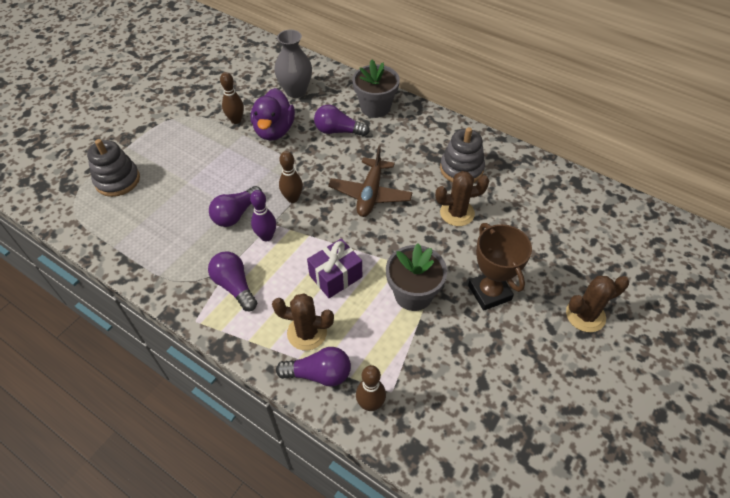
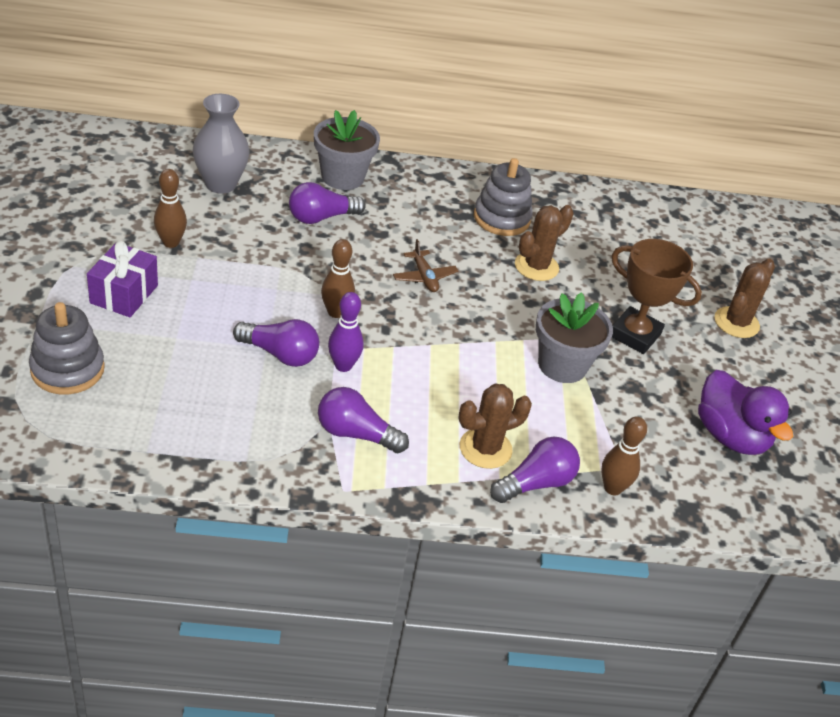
camera: 40 degrees left, 10 degrees down
(236, 214) = (280, 354): purple light bulb -> purple light bulb turned 75 degrees counterclockwise
(274, 130) = (237, 240): purple duck -> purple duck (730, 436)
(335, 276) = (464, 378): purple gift -> purple gift (124, 294)
(370, 194) = (424, 277): brown plane -> brown plane, size x0.58

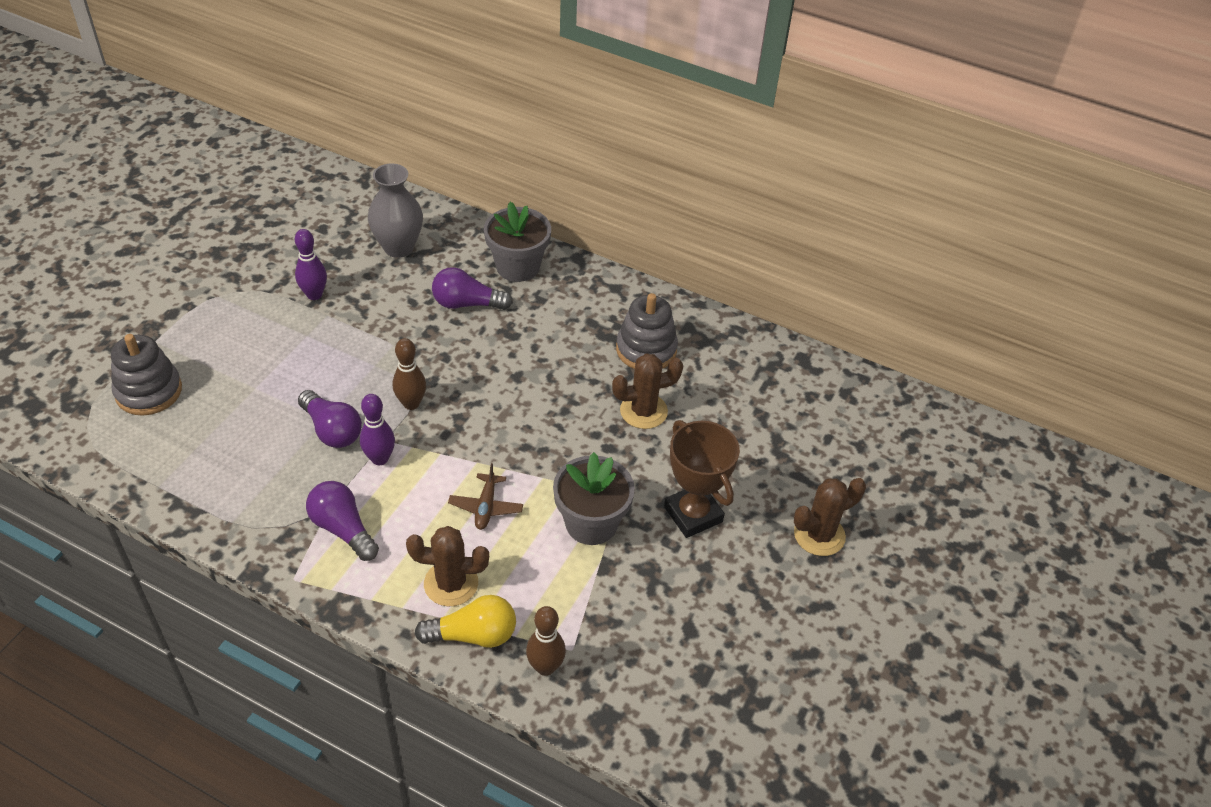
camera: 30 degrees right, 5 degrees up
(124, 294) = (241, 334): purple gift -> none
(171, 242) = (314, 295): brown bowling pin -> purple bowling pin
(424, 277) = (521, 391): brown plane -> brown plane (486, 507)
(536, 483) = (473, 635): purple light bulb -> yellow light bulb
(730, 436) = (713, 656): purple duck -> none

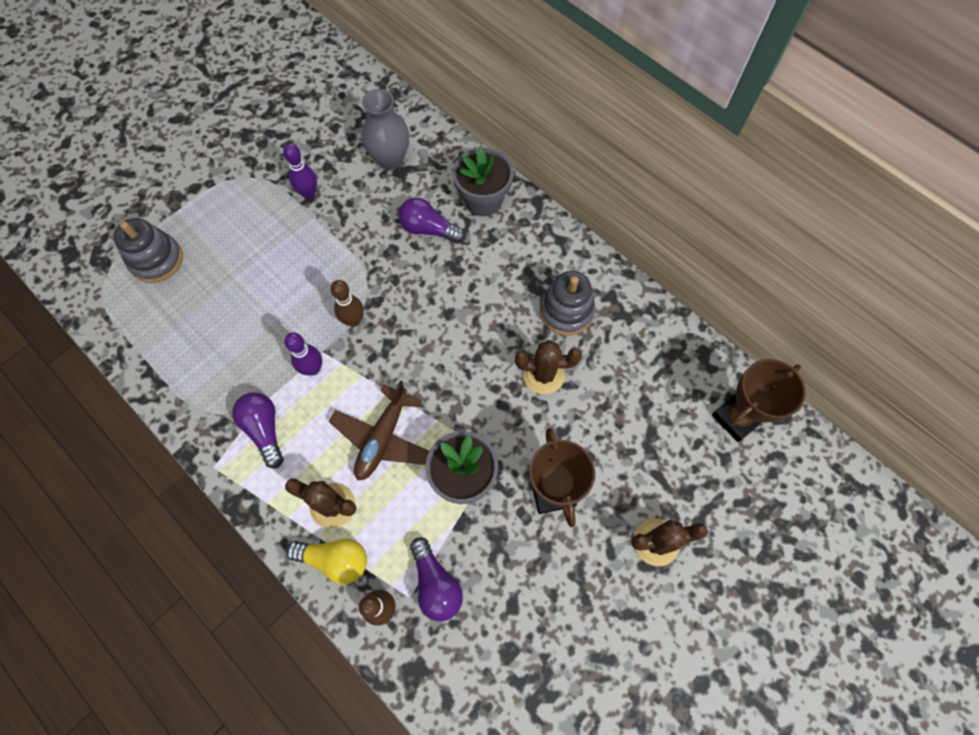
camera: 20 degrees right, 20 degrees up
(332, 430) = (284, 331): purple light bulb -> purple light bulb (436, 584)
(486, 507) = (383, 438): brown plane -> brown plane, size x1.71
(858, 407) = (736, 417): none -> brown trophy

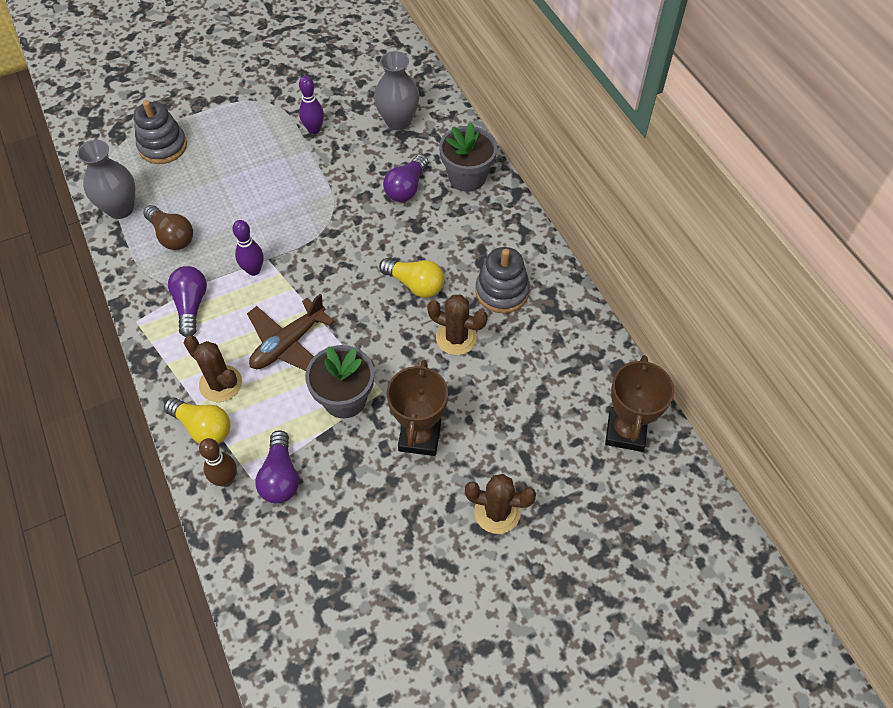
camera: 20 degrees right, 10 degrees down
(141, 345) = (120, 208): none -> grey vase
(211, 358) = (172, 236): none -> brown light bulb
(354, 320) = (306, 242): brown bowling pin -> none
(429, 229) = (406, 188): purple light bulb -> purple light bulb turned 105 degrees counterclockwise
(481, 331) = (415, 284): none -> yellow light bulb
(736, 417) = (625, 432): brown trophy -> brown trophy turned 60 degrees counterclockwise

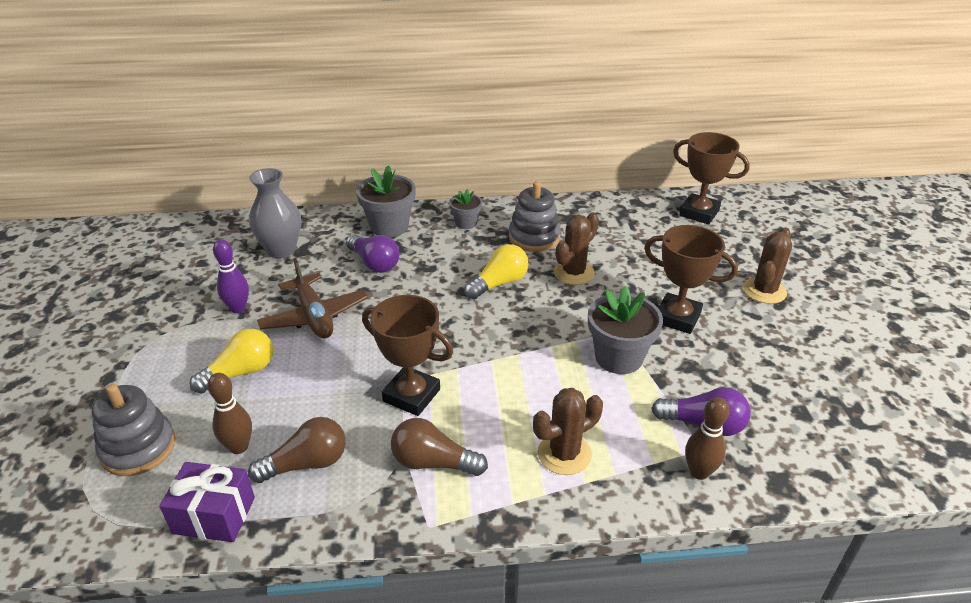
camera: 70 degrees left, 20 degrees down
(120, 208) = (214, 515): grey vase -> purple gift
(177, 195) = (239, 447): none -> brown bowling pin
(191, 305) = (433, 462): purple light bulb -> brown light bulb
(203, 427) = (622, 481): yellow light bulb -> yellow light bulb (240, 373)
(253, 270) = (411, 395): purple bowling pin -> brown trophy
(288, 344) = (532, 386): brown plane -> brown plane (314, 316)
(501, 231) = (466, 223): none -> grey flower pot

